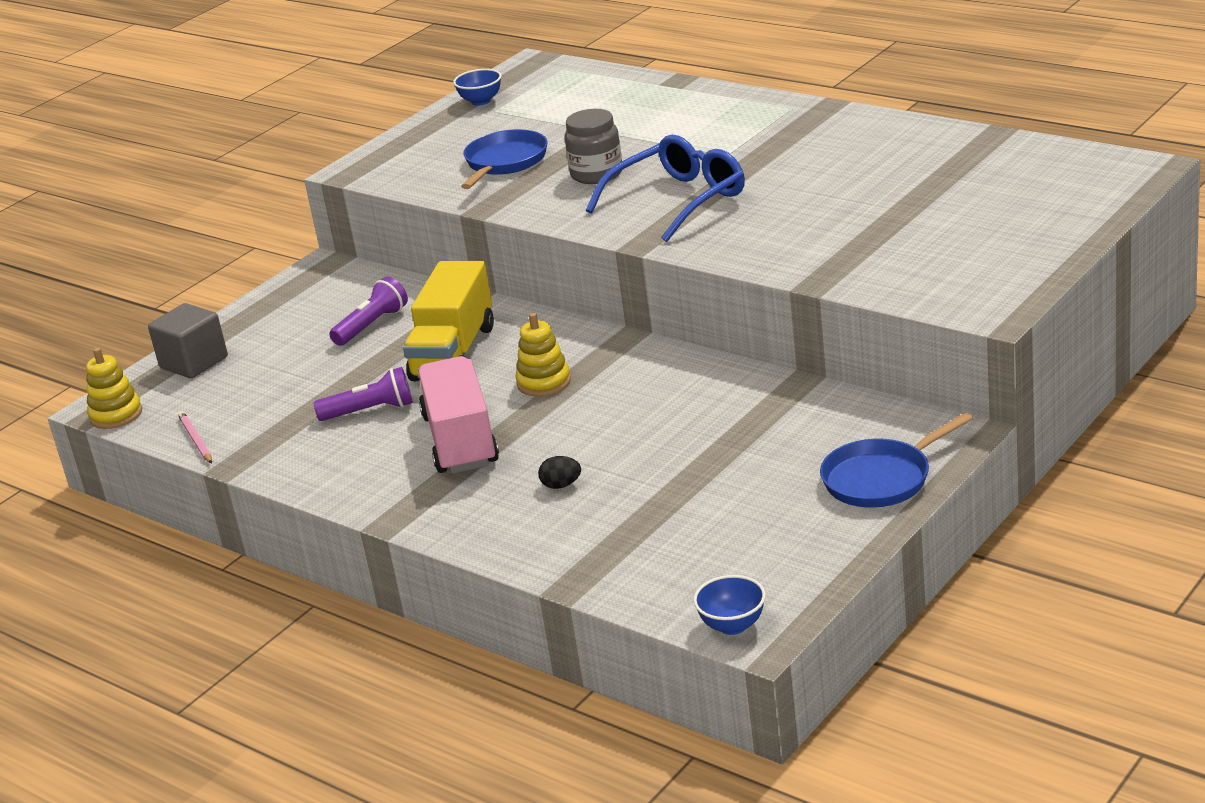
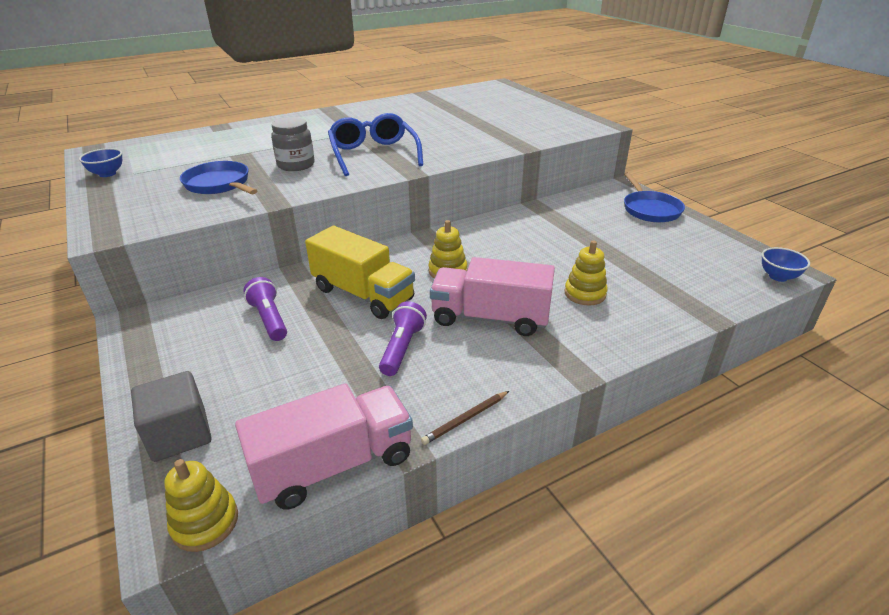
camera: 70 degrees left, 5 degrees up
(195, 440) = (334, 464): pink pencil -> pink truck
(283, 480) = (465, 419): none -> brown pencil
(561, 485) = (585, 294): black egg -> yellow stacking toy

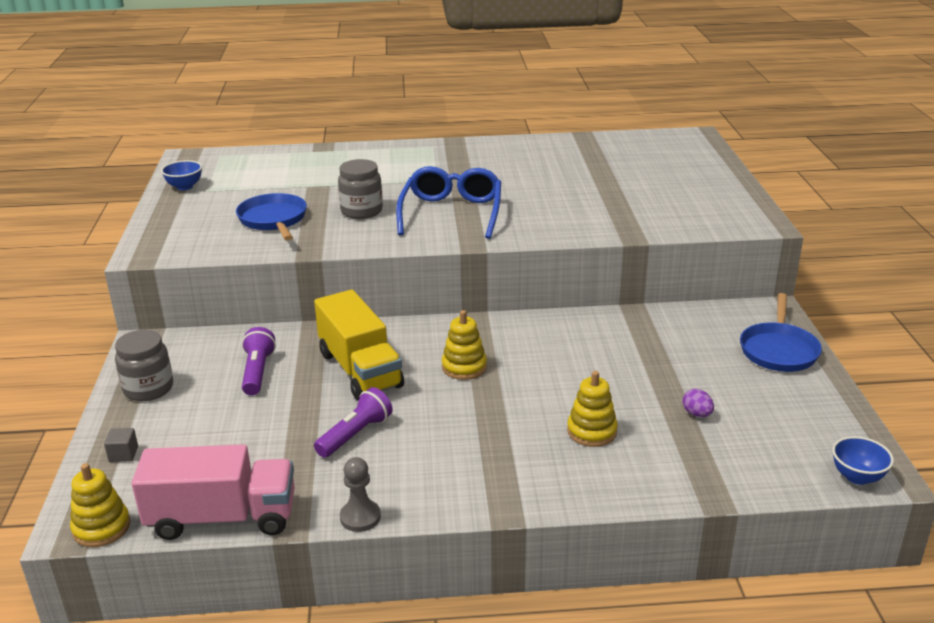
camera: 25 degrees right, 5 degrees down
(165, 362) = (148, 389): none -> grey jar
(180, 434) = (123, 454): grey cube -> grey cube, size x0.48
(465, 419) = (360, 517): brown pencil -> grey pawn
(490, 318) = (465, 429): pink truck -> none
(642, 262) = (697, 414): none -> purple egg

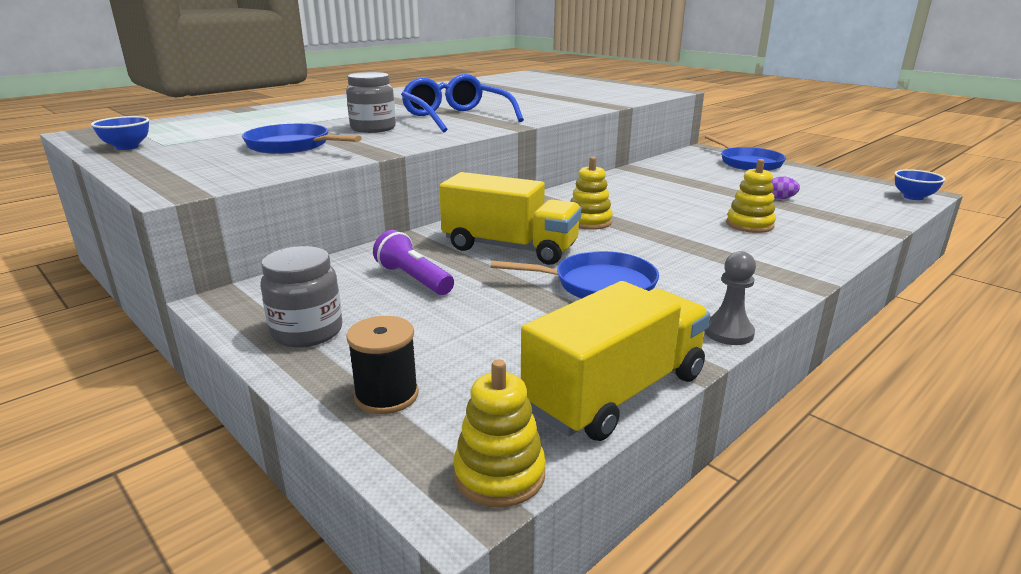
camera: 40 degrees left, 5 degrees down
(123, 454) = (386, 395): grey cube -> black spool
(222, 518) = (616, 392): pink truck -> yellow truck
(355, 434) = (598, 285): purple flashlight -> blue pan

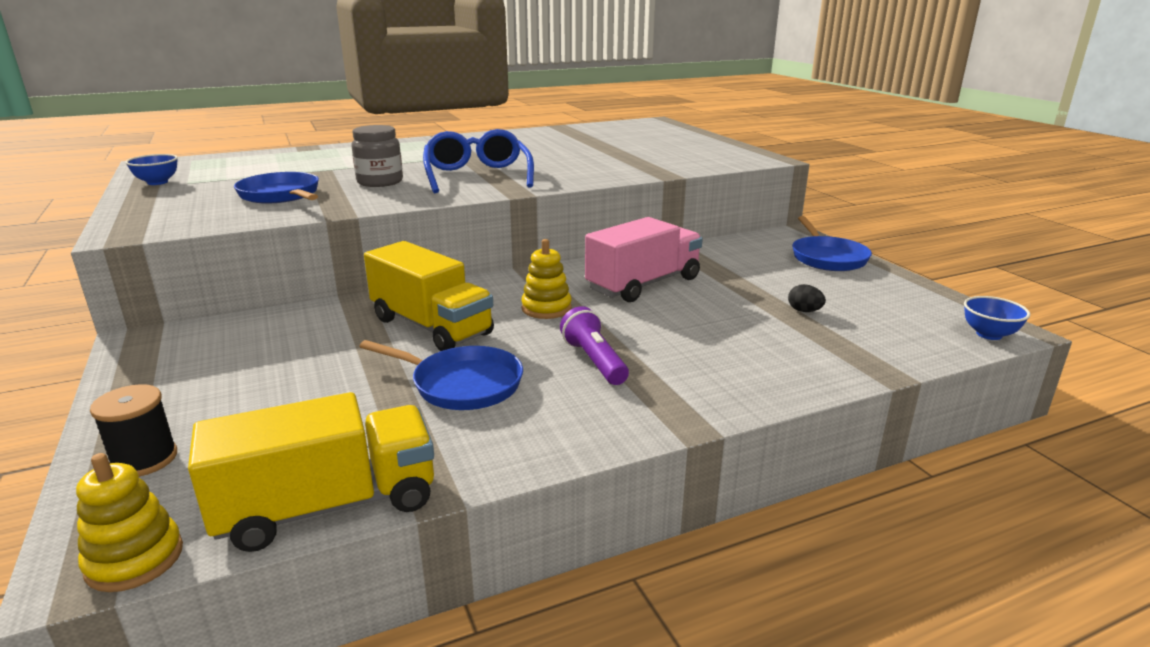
camera: 20 degrees right, 0 degrees up
(307, 332) = (160, 383): grey jar -> none
(413, 279) = (305, 345): purple flashlight -> purple flashlight (594, 361)
(641, 195) = (643, 284): none -> pink truck
(728, 332) = (520, 466): grey pawn -> none
(749, 225) = (719, 340): yellow stacking toy -> none
(780, 198) = (804, 311): purple egg -> black egg

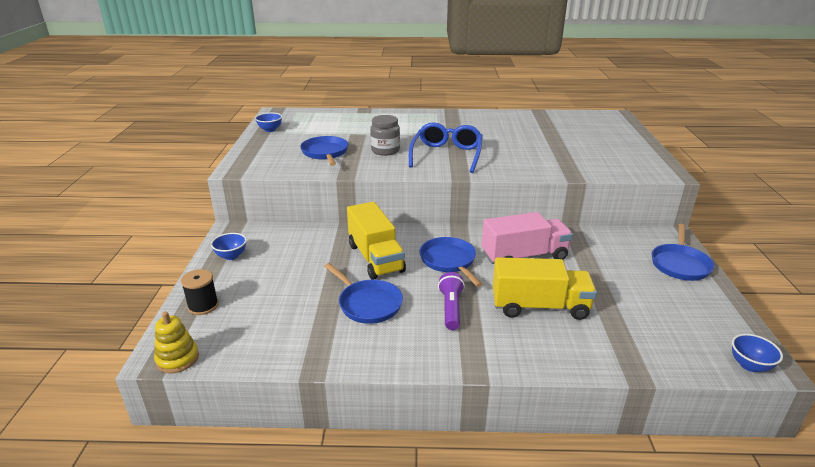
camera: 25 degrees right, 5 degrees up
(162, 375) = (231, 256): none -> blue bowl
(328, 506) = (265, 358): yellow truck -> yellow truck (539, 307)
(546, 308) = (449, 261): yellow stacking toy -> blue pan
(804, 311) = (620, 307): black egg -> none

